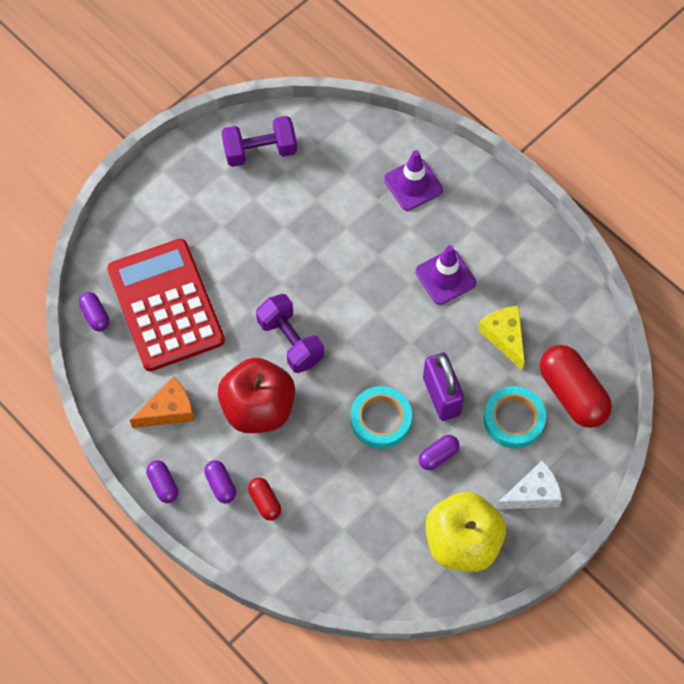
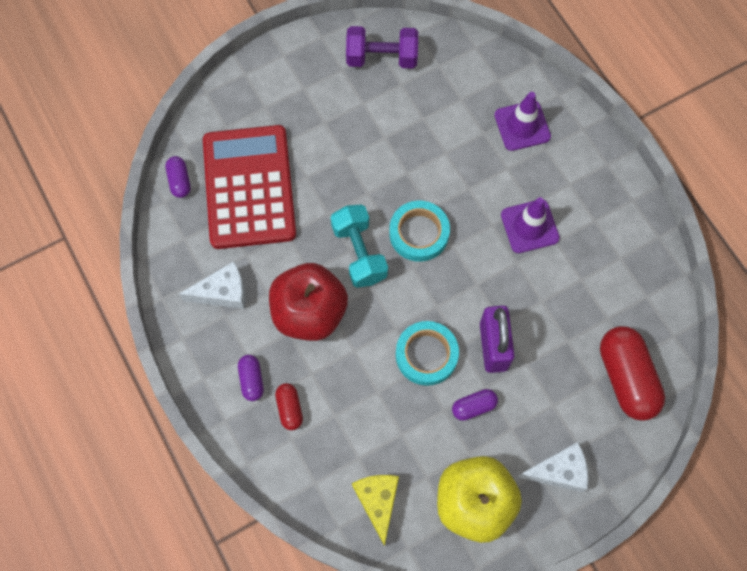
camera: 15 degrees right, 5 degrees up
(163, 485) = (196, 365): purple capsule -> none
(169, 410) = (223, 292): orange cheese -> white cheese
(290, 341) = (359, 253): purple dumbbell -> turquoise dumbbell
(504, 337) = (572, 302): yellow cheese -> yellow cheese (378, 502)
(513, 419) = (560, 389): turquoise tape -> turquoise tape (419, 233)

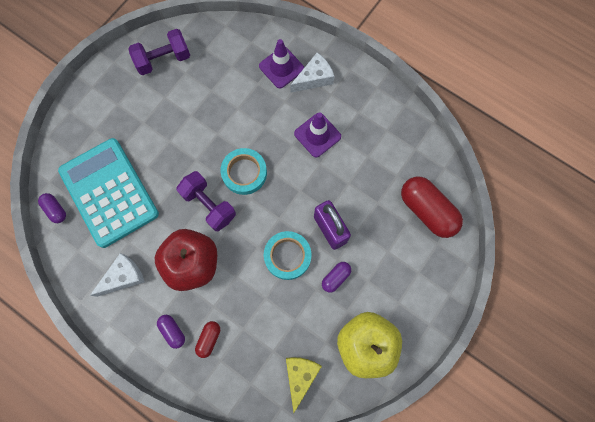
camera: 25 degrees left, 5 degrees up
(249, 187) = (109, 192): red calculator -> turquoise calculator
(289, 408) = (209, 339): red capsule -> red capsule turned 60 degrees clockwise
(359, 253) = (209, 205): turquoise dumbbell -> purple dumbbell
(378, 502) = (300, 376): yellow cheese -> yellow cheese turned 45 degrees clockwise
(559, 471) = (412, 295): white cheese -> white cheese (314, 78)

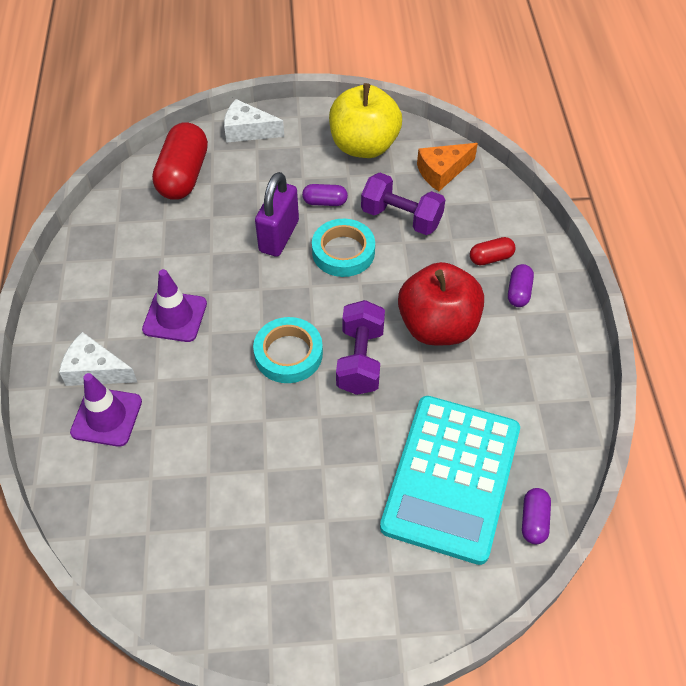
camera: 130 degrees left, 20 degrees down
(123, 277) = (521, 378): white cheese -> white cheese (248, 131)
(163, 60) = (209, 575): purple dumbbell -> purple dumbbell (401, 218)
(300, 376) = (442, 172): yellow cheese -> orange cheese

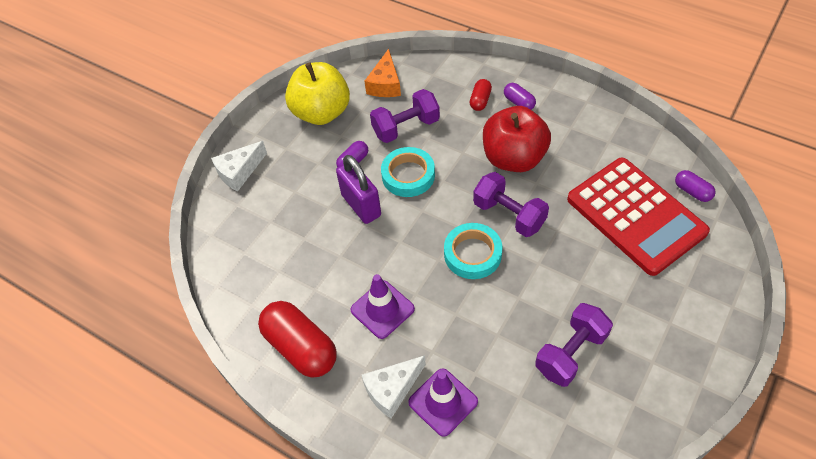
camera: 50 degrees left, 0 degrees up
(183, 175) = (245, 236): red capsule -> red capsule (301, 347)
(229, 499) = (571, 353): none -> purple dumbbell
(451, 478) = (635, 215): turquoise calculator -> red calculator

